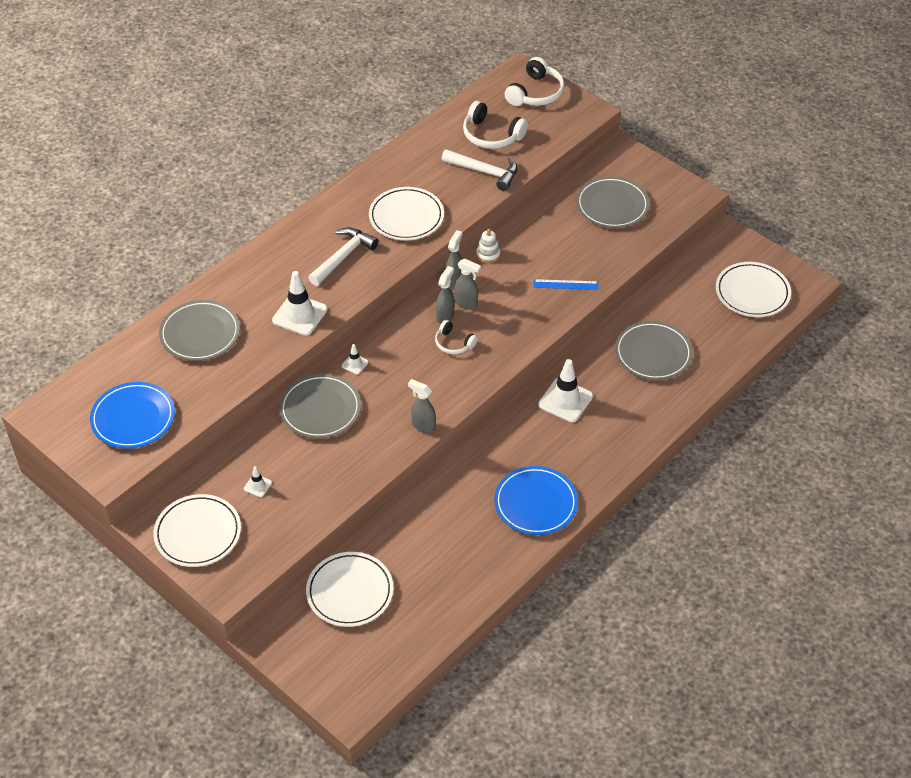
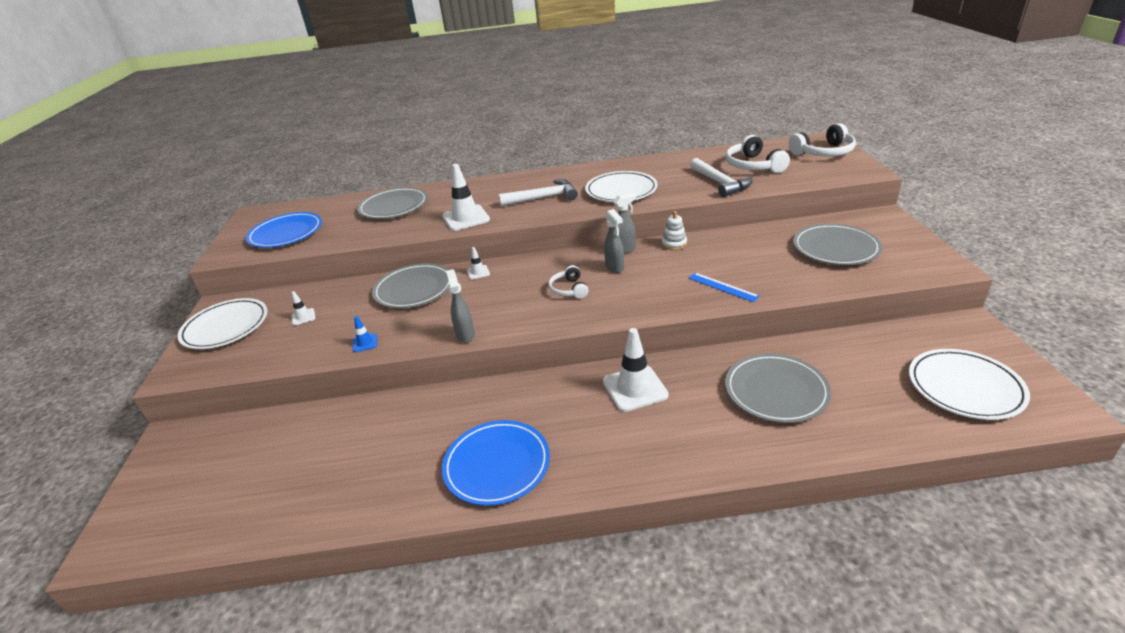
camera: 45 degrees right, 15 degrees down
(350, 592) = (262, 442): white plate -> none
(351, 476) = (365, 343): none -> blue traffic cone
(445, 316) = (586, 269): grey spray bottle -> none

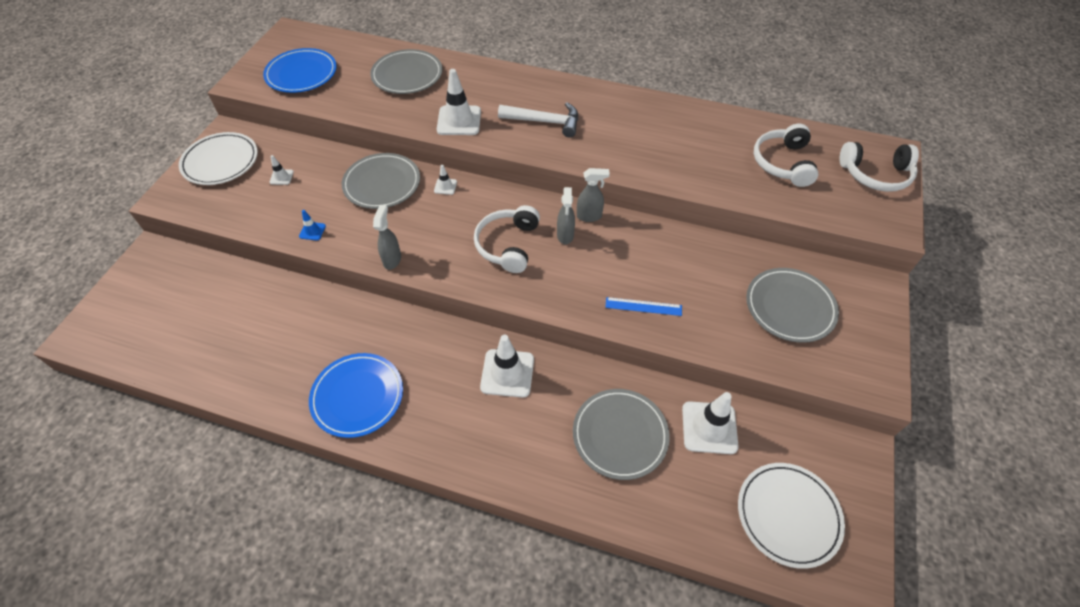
camera: 20 degrees right, 20 degrees up
(569, 289) = (508, 245): white headphones -> white headphones, size x1.67
(621, 190) = (623, 143): white plate -> none
(674, 244) = (640, 229): white stacking toy -> none
(720, 183) = (728, 176): white hammer -> none
(722, 287) = (643, 306): blue ruler -> blue ruler turned 60 degrees counterclockwise
(844, 356) = (709, 427): none -> white traffic cone

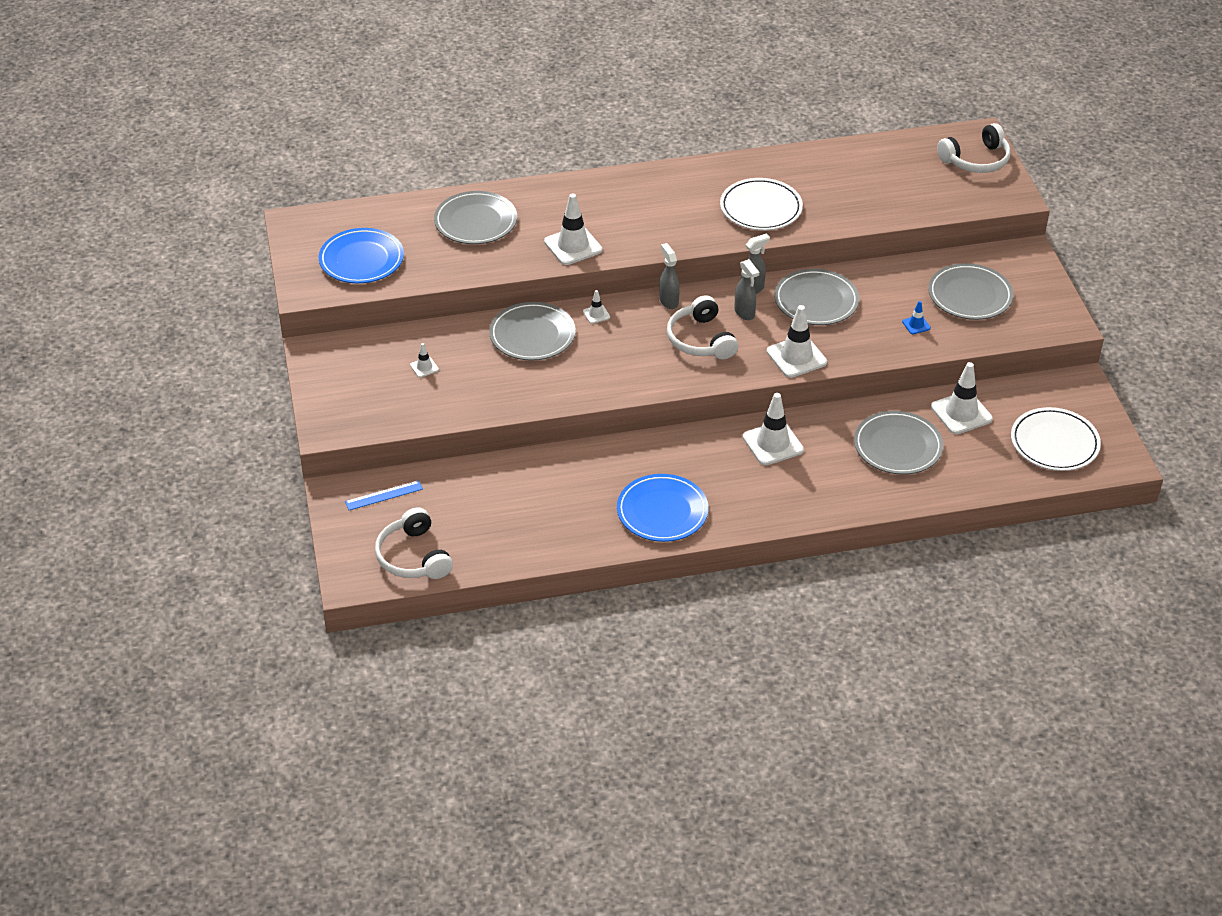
camera: 30 degrees left, 10 degrees down
(220, 162) = (343, 378): white plate -> white plate (761, 208)
(312, 231) = (508, 399): blue traffic cone -> blue traffic cone (916, 325)
(392, 259) = (608, 391): grey spray bottle -> grey spray bottle (668, 301)
(545, 122) = (656, 217): white hammer -> none
(577, 299) = (796, 357): none -> white traffic cone
(636, 251) = (816, 301): none -> grey plate
(643, 306) = (855, 341): blue ruler -> blue ruler (384, 495)
(783, 163) = (895, 178): white headphones -> white headphones (413, 557)

